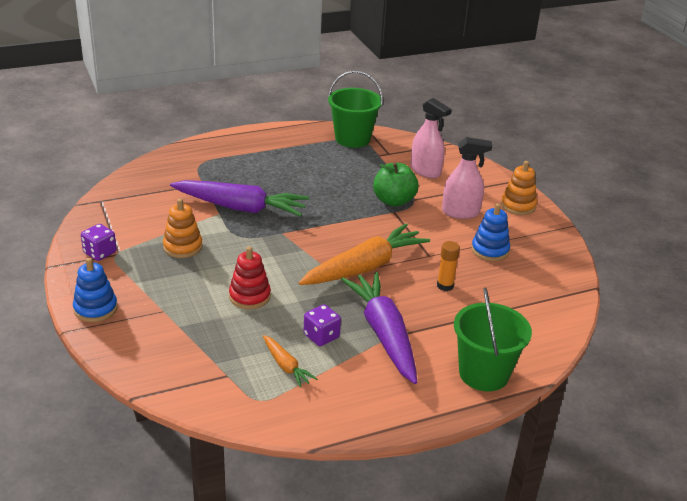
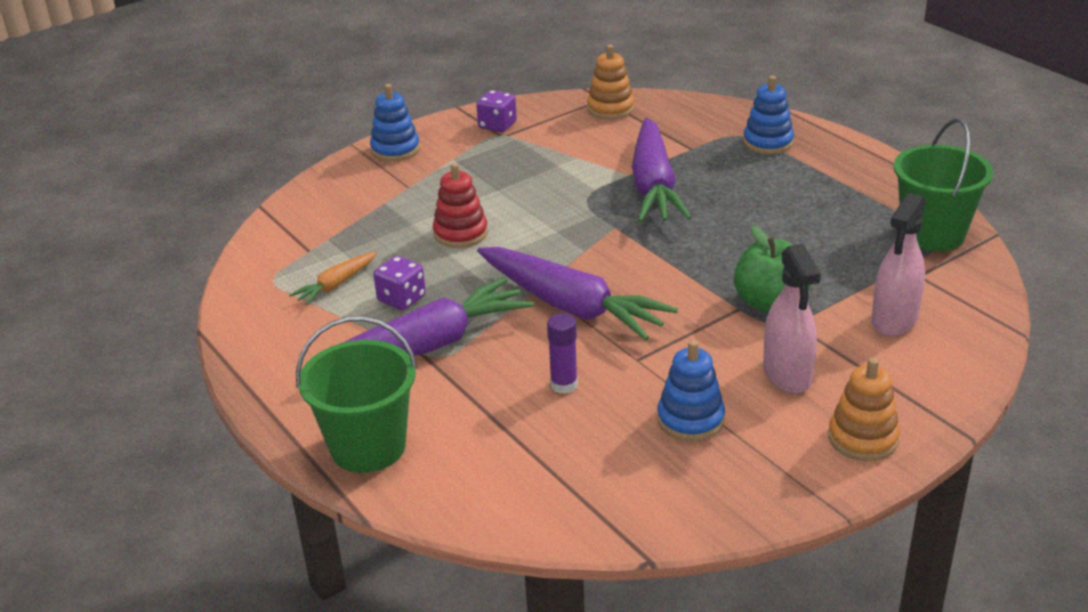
camera: 80 degrees right, 0 degrees up
(183, 247) = (539, 169): orange stacking toy -> orange stacking toy (610, 109)
(217, 157) = (768, 142): none -> blue stacking toy
(365, 267) = (571, 306): orange carrot -> purple carrot
(445, 286) = (564, 385): orange glue stick -> purple glue stick

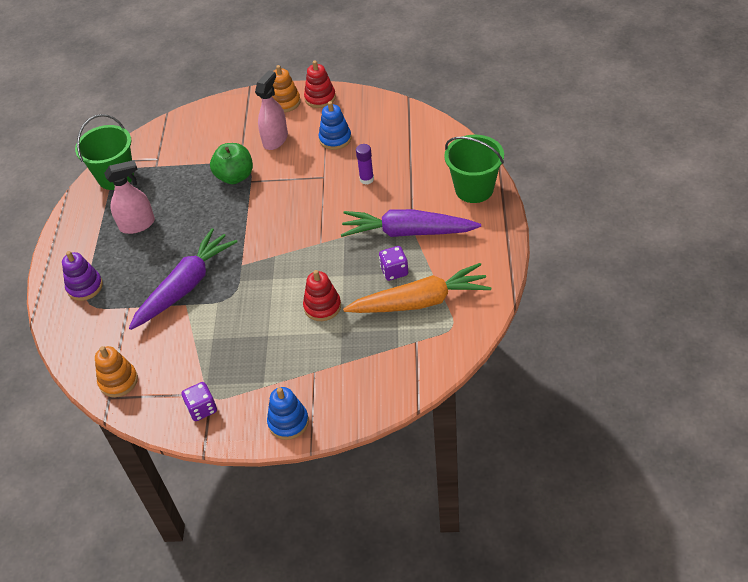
camera: 140 degrees left, 15 degrees up
(336, 285) = (420, 301): orange carrot -> orange carrot, size x2.11
(571, 306) = (319, 221): purple carrot -> none
(768, 142) = (85, 287): blue stacking toy -> purple stacking toy
(813, 476) = (320, 98): none -> red stacking toy
(894, 320) = (201, 142): pink spray bottle -> pink spray bottle (137, 225)

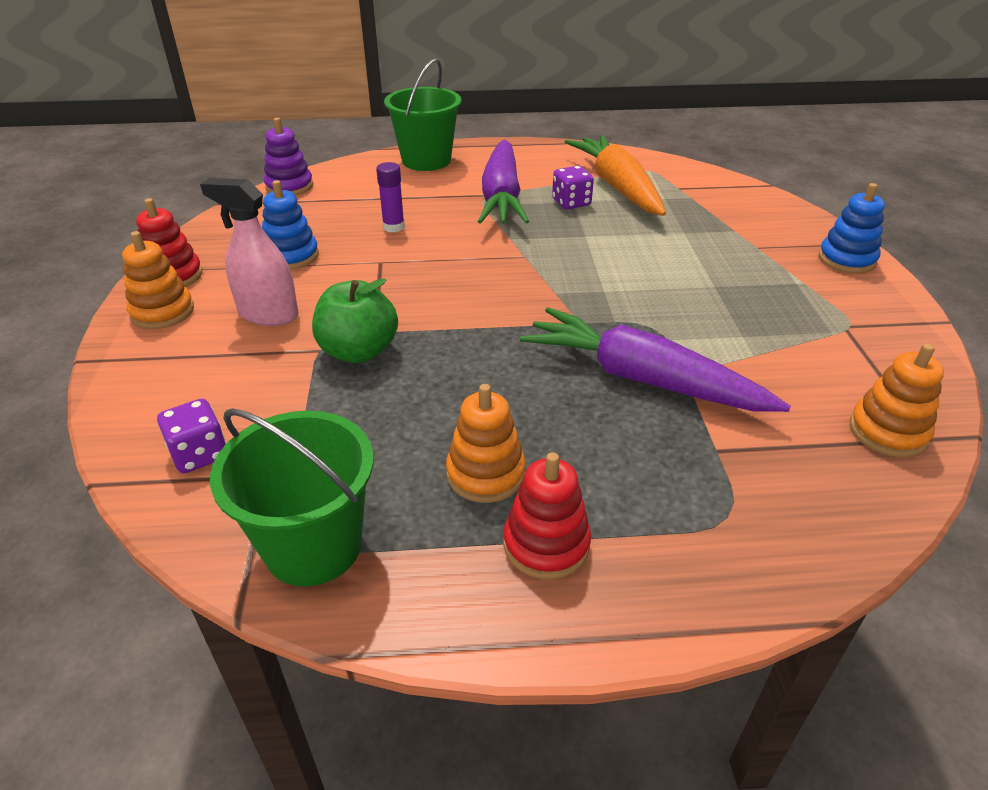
camera: 100 degrees left, 10 degrees down
(85, 287) = (684, 533): purple stacking toy -> purple stacking toy (289, 186)
(137, 225) = (485, 474): pink spray bottle -> orange stacking toy
(202, 409) = (877, 331): purple dice -> purple dice (199, 454)
(322, 306) = (646, 247): red stacking toy -> red stacking toy (546, 544)

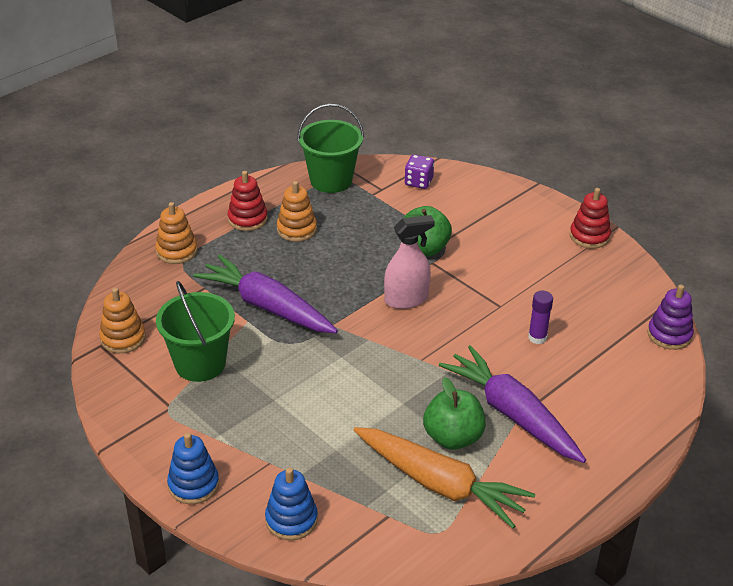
camera: 140 degrees right, 0 degrees up
(162, 312) = (551, 218): orange stacking toy -> orange stacking toy (177, 251)
(268, 314) = (500, 243): pink spray bottle -> pink spray bottle (406, 299)
(291, 256) = (555, 281): blue stacking toy -> blue stacking toy (291, 520)
(426, 160) = (632, 427): green bucket -> green bucket (200, 363)
(571, 203) = (453, 437): purple dice -> green apple
(642, 379) = (267, 306): purple carrot -> purple carrot turned 135 degrees counterclockwise

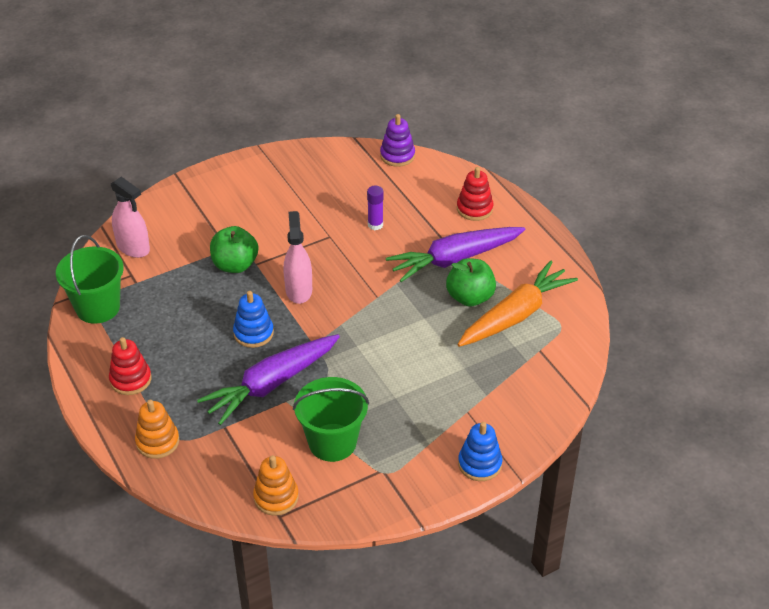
camera: 75 degrees left, 5 degrees up
(291, 520) = (531, 407): blue stacking toy -> blue stacking toy (253, 333)
(296, 229) = (165, 345): orange stacking toy -> none
(418, 182) = (133, 247): purple dice -> pink spray bottle
(589, 236) = (263, 163): red stacking toy -> red stacking toy (474, 209)

